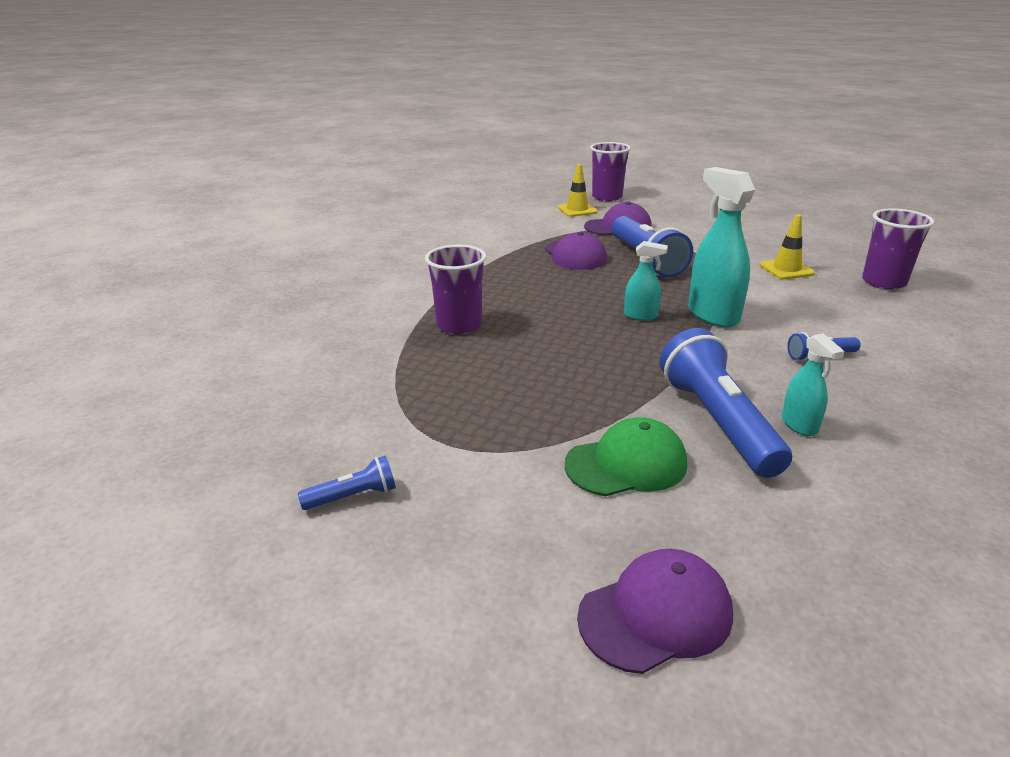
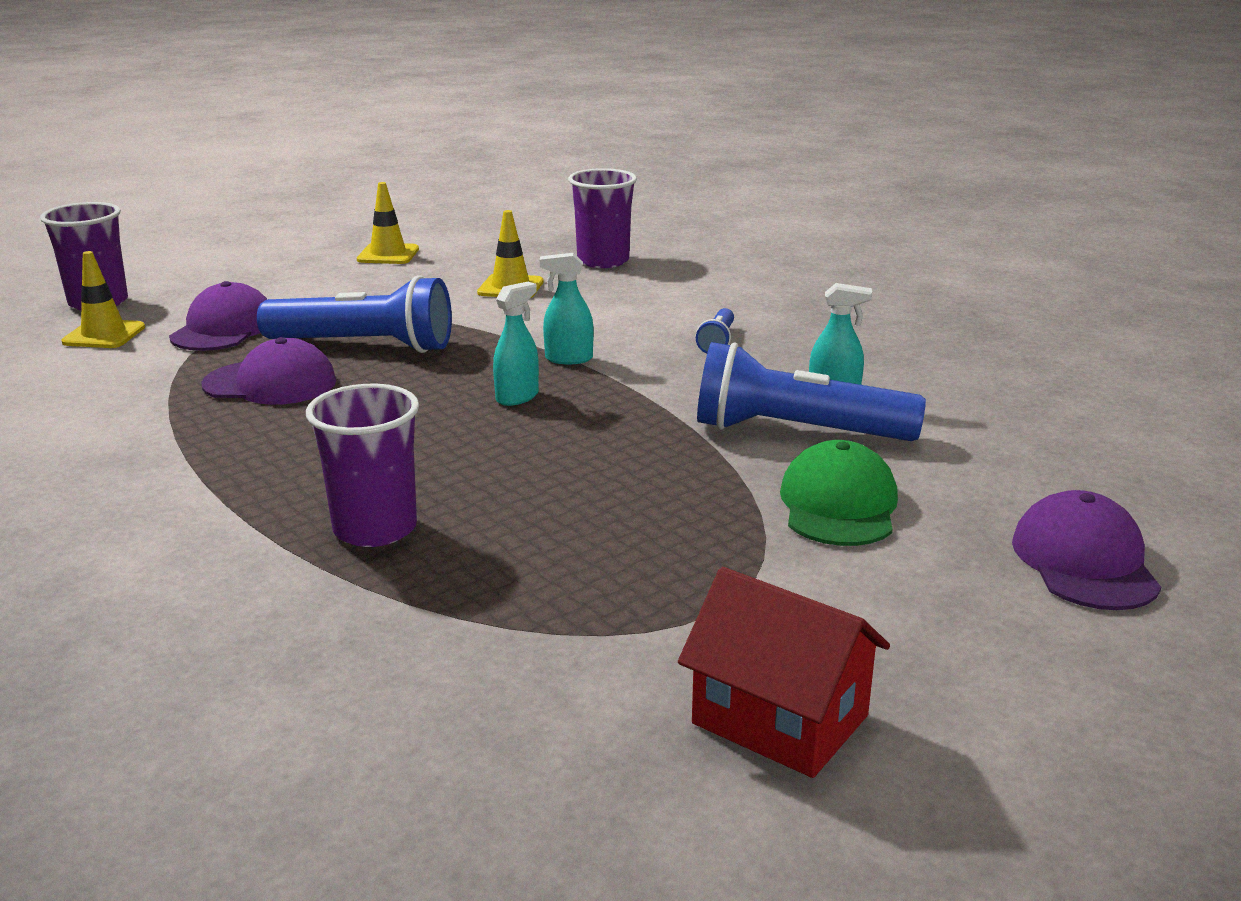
camera: 65 degrees left, 5 degrees down
(353, 496) = (780, 719): blue flashlight -> red house
(713, 315) = (568, 359): turquoise spray bottle -> turquoise spray bottle, size x0.54
(771, 227) = (388, 254): none -> yellow traffic cone

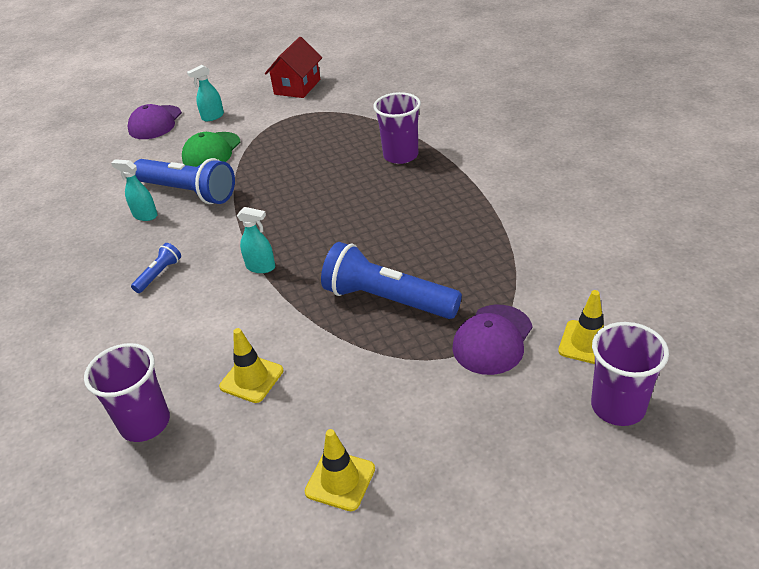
camera: 160 degrees left, 15 degrees up
(270, 383) = (451, 263): purple cap -> none
(517, 397) = (308, 233): turquoise spray bottle -> turquoise spray bottle (212, 117)
(780, 719) = (297, 87): red house -> red house turned 60 degrees clockwise

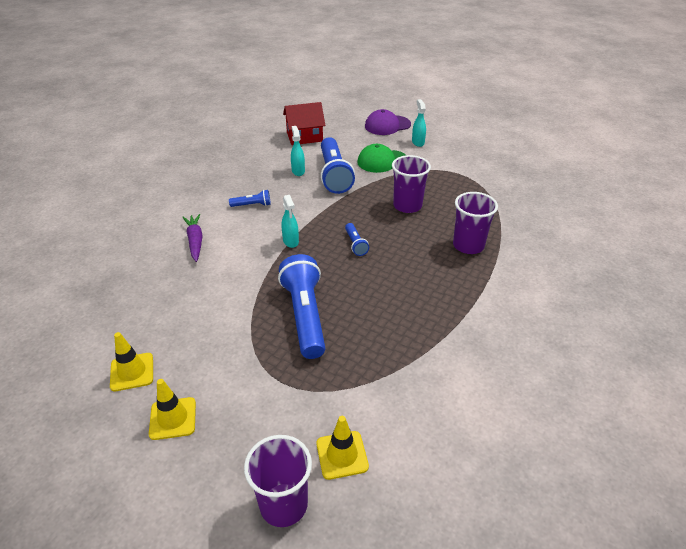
camera: 50 degrees right, 0 degrees up
(145, 423) = (134, 266): purple cup -> purple cup (407, 206)
(166, 347) = (195, 241): none -> purple carrot
(212, 117) = (418, 142): turquoise spray bottle -> turquoise spray bottle turned 60 degrees clockwise
(251, 378) = (192, 289): yellow traffic cone -> yellow traffic cone (173, 418)
(297, 87) = (492, 157): red house -> red house (304, 137)
(319, 223) = (355, 244): none -> blue flashlight
(492, 339) = (305, 392): purple cap -> none

